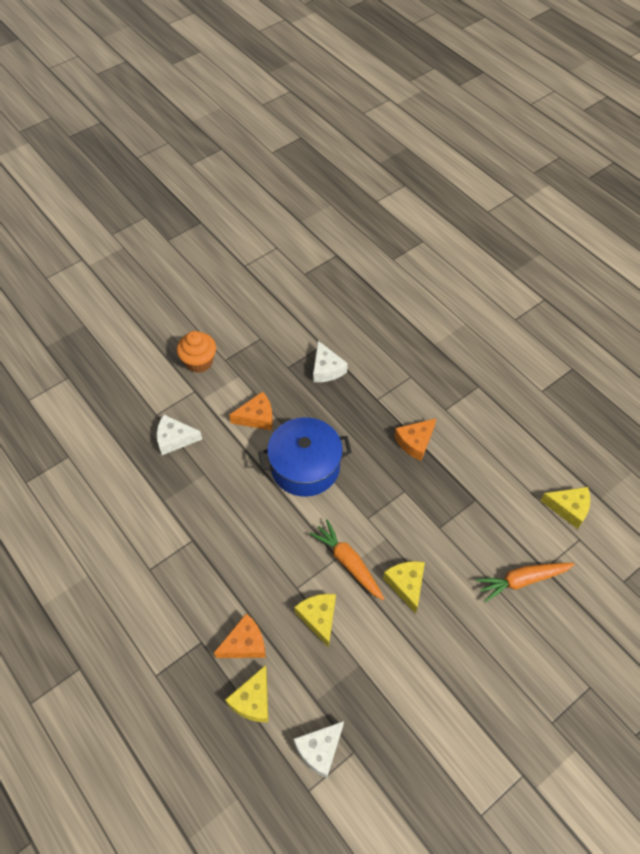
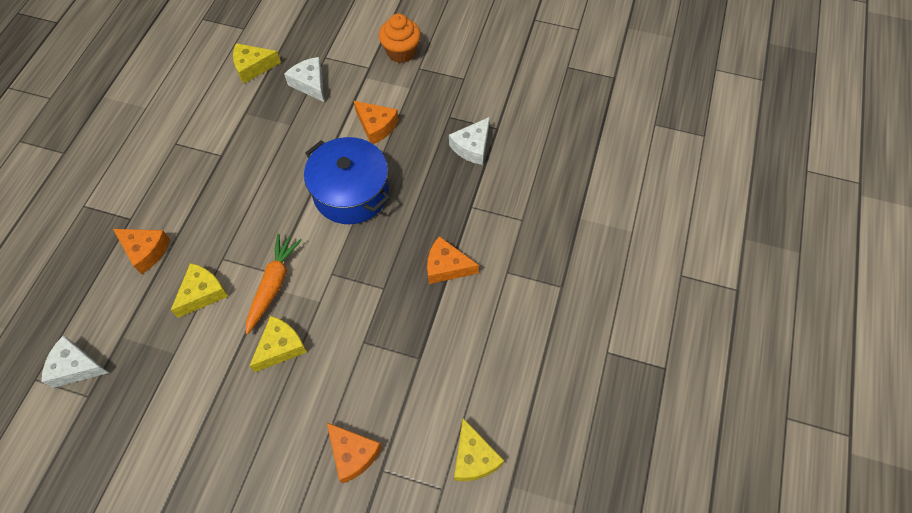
camera: 55 degrees right, 5 degrees up
(253, 700) = (96, 288): yellow cheese -> yellow cheese (253, 67)
(522, 580) = (353, 454): orange carrot -> orange cheese

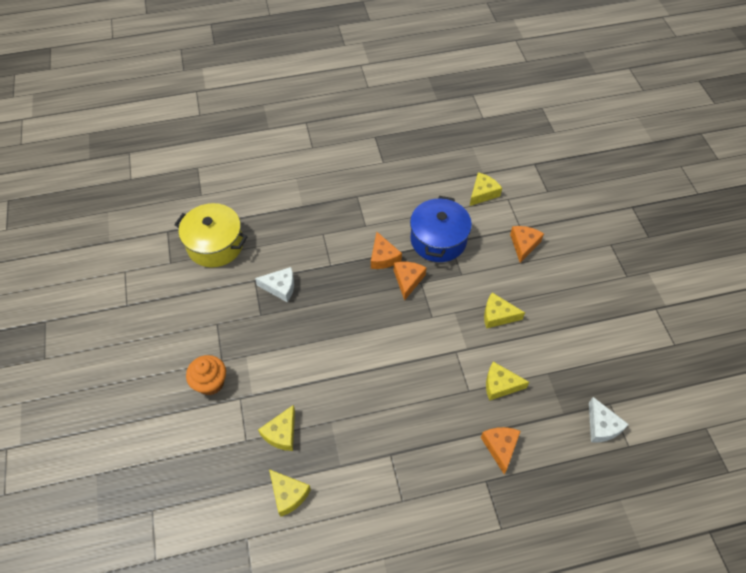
camera: 120 degrees left, 5 degrees down
(273, 285) = (463, 345): orange carrot -> none
(310, 83) = (281, 433): white cheese -> yellow cheese
(351, 193) = (365, 341): blue pot -> blue pot (438, 240)
(376, 126) = (297, 358): orange cheese -> orange cheese (408, 280)
(569, 111) = (215, 244): none -> yellow pot

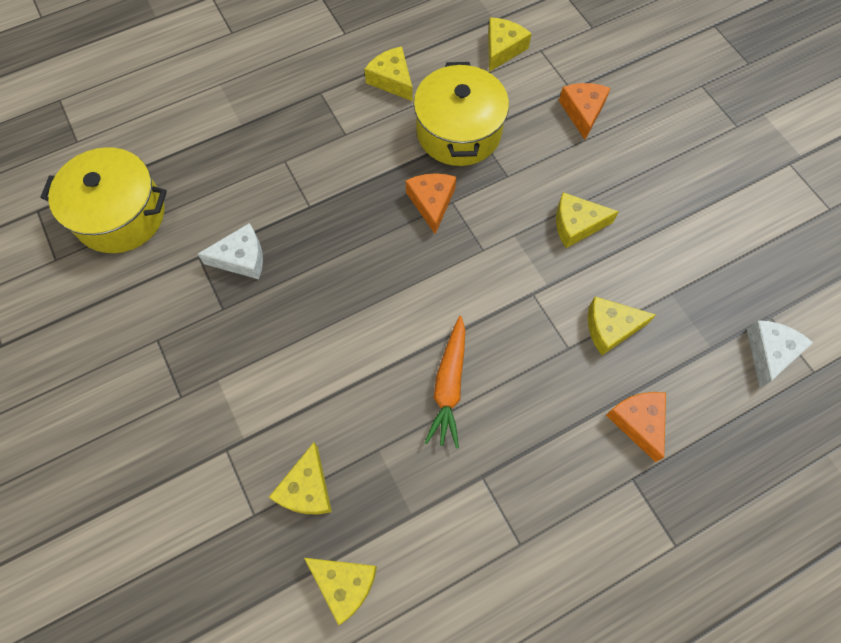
camera: 15 degrees left, 10 degrees up
(210, 383) = (172, 437): orange cupcake -> none
(383, 257) = (385, 176): orange cheese -> none
(386, 394) = (449, 386): none -> orange carrot
(405, 198) = (392, 80): none -> yellow cheese
(438, 240) = (458, 132): blue pot -> yellow pot
(602, 426) = (769, 353): white cheese -> white cheese turned 120 degrees counterclockwise

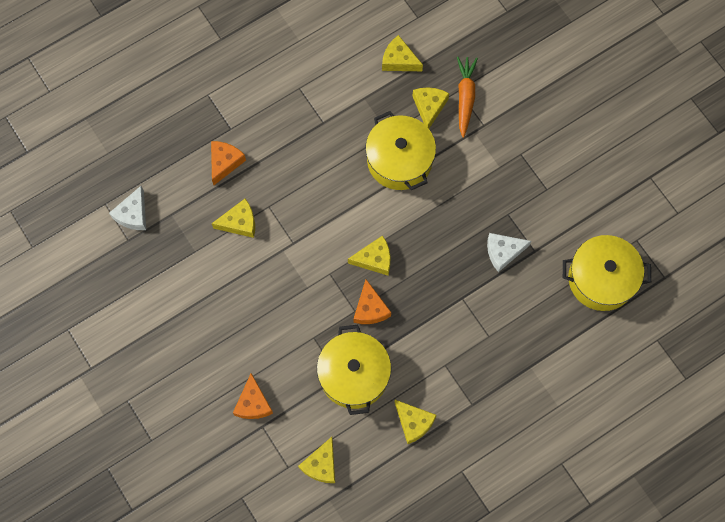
camera: 175 degrees right, 5 degrees up
(367, 402) = (399, 160): none -> yellow pot
(449, 386) = (347, 175): orange carrot -> orange carrot (465, 97)
(576, 224) = (261, 299): yellow cheese -> yellow cheese (374, 259)
(638, 422) = (225, 162): orange cheese -> orange cheese turned 135 degrees counterclockwise

